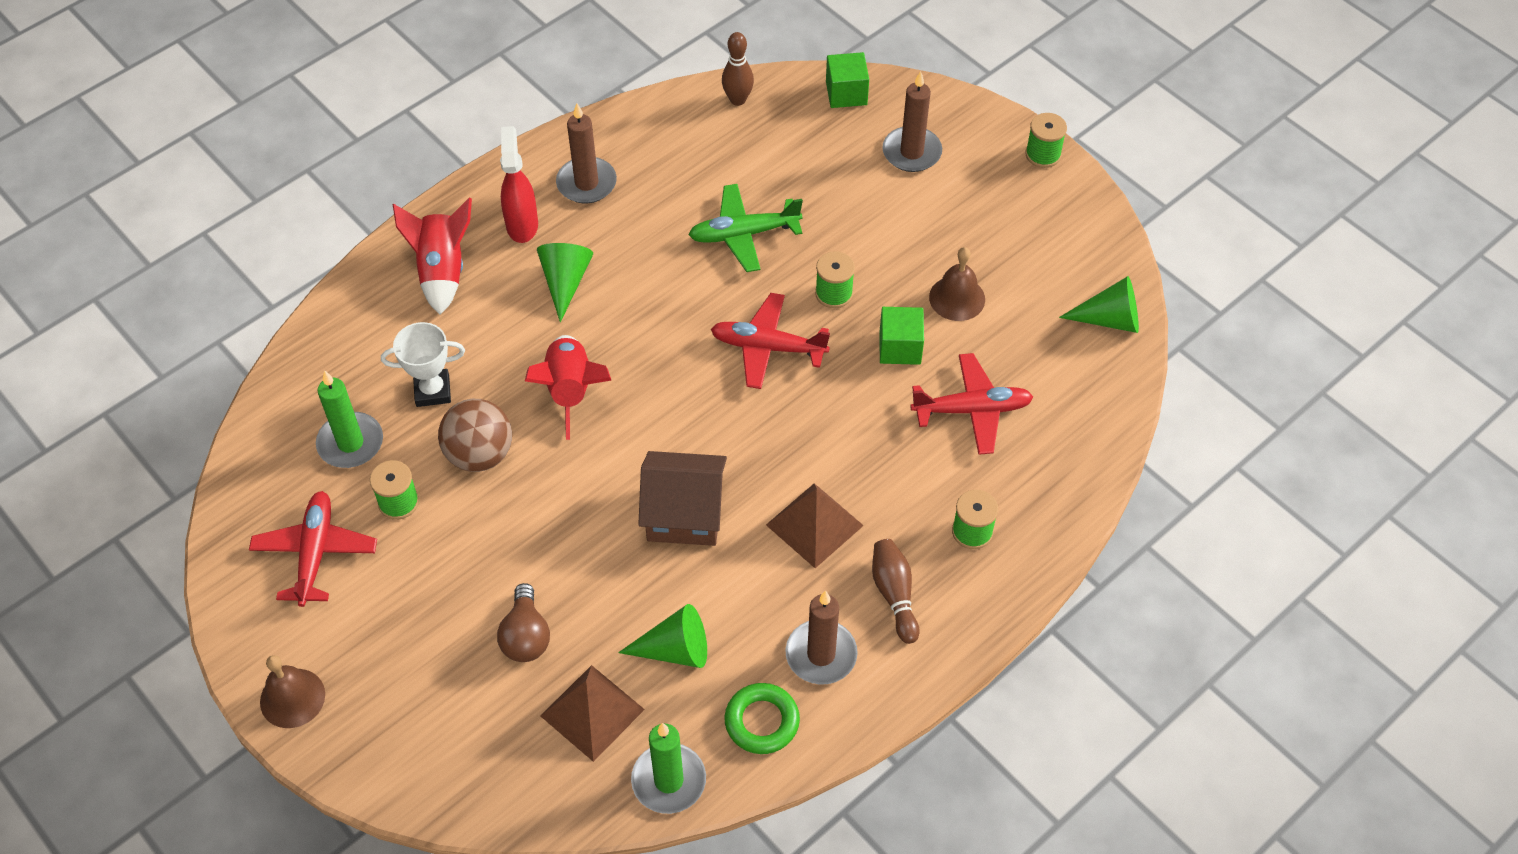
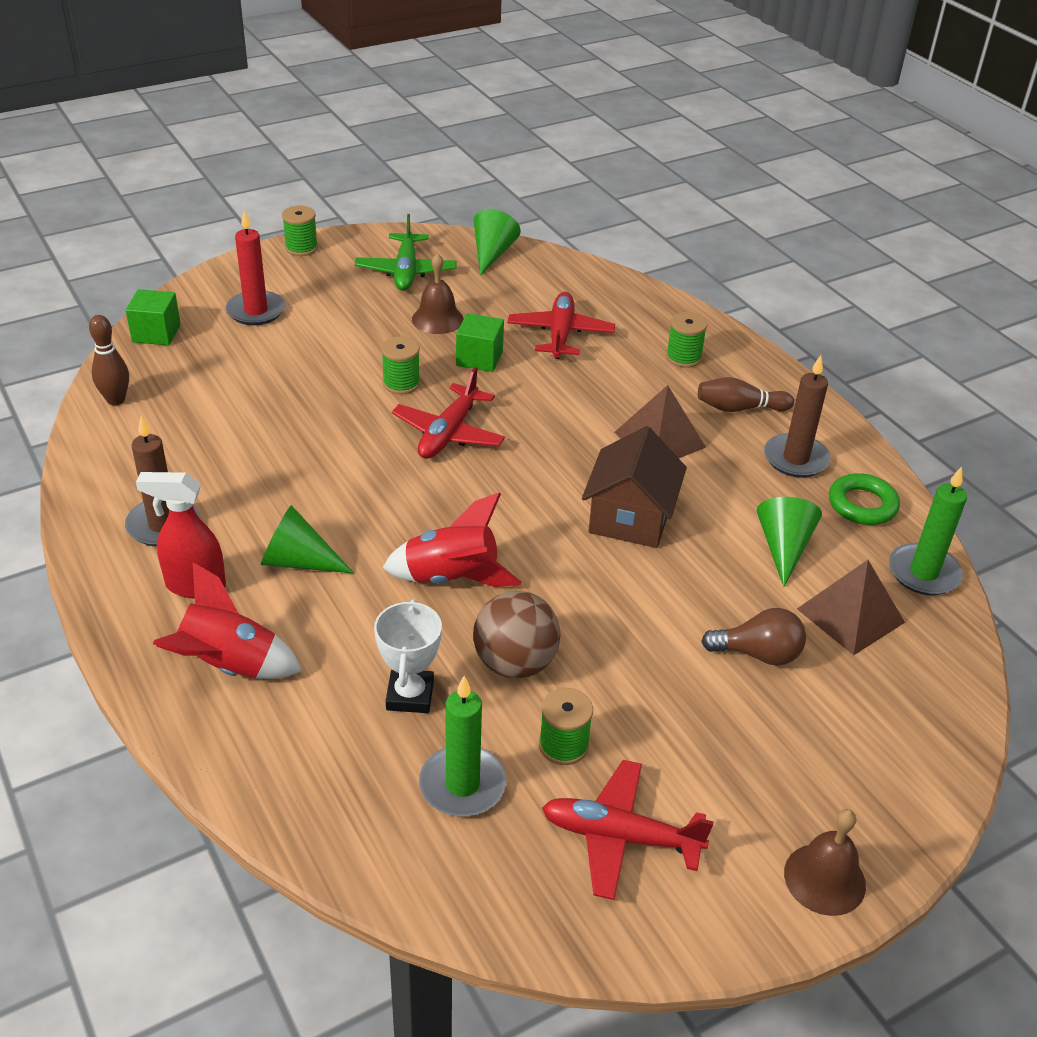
camera: 80 degrees left, 15 degrees down
(743, 234) = (299, 425): green plane -> green plane (406, 271)
(911, 152) = (256, 311): brown candle -> red candle

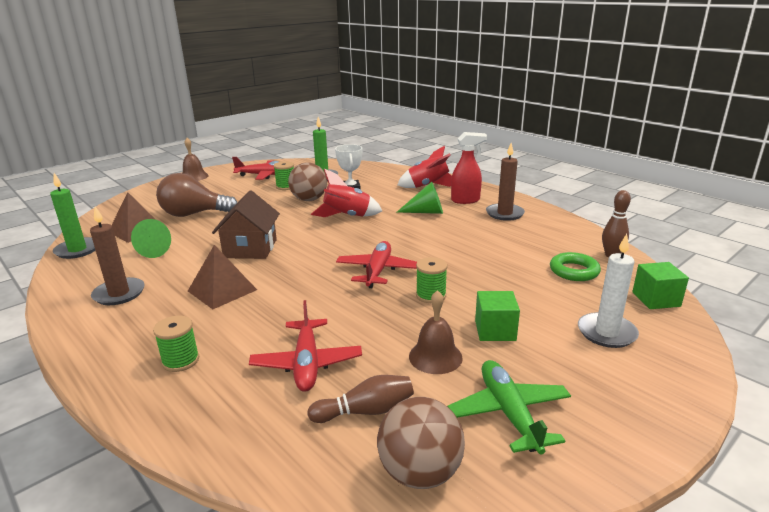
camera: 170 degrees right, 15 degrees down
(256, 311) = (606, 333): red candle -> white candle
(301, 248) = (661, 424): green spool -> none
(479, 358) = (377, 325): green cube -> green cube (495, 330)
(492, 253) = (420, 472): green cone -> brown ball
(739, 408) = (145, 322): brown bowling pin -> brown bowling pin (366, 411)
(758, 654) = (194, 214): brown light bulb -> brown light bulb, size x1.59
(862, 505) = (88, 275): green ring -> green ring (574, 271)

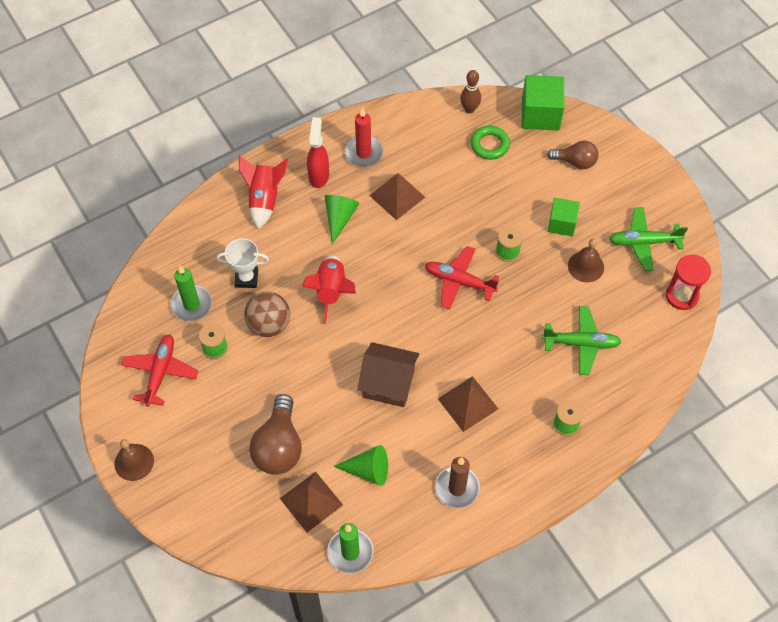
camera: 80 degrees left, 35 degrees up
(307, 363) = (581, 343): red plane -> green plane
(366, 411) = (633, 314): brown bowling pin -> none
(420, 472) = (682, 296): brown ball -> red hourglass
(466, 232) = (397, 196): none -> brown pyramid
(504, 214) = (363, 153): brown candle -> red candle
(606, 333) = (575, 162): white candle -> brown light bulb
(656, 299) = (540, 114): green cube -> green cube, size x1.56

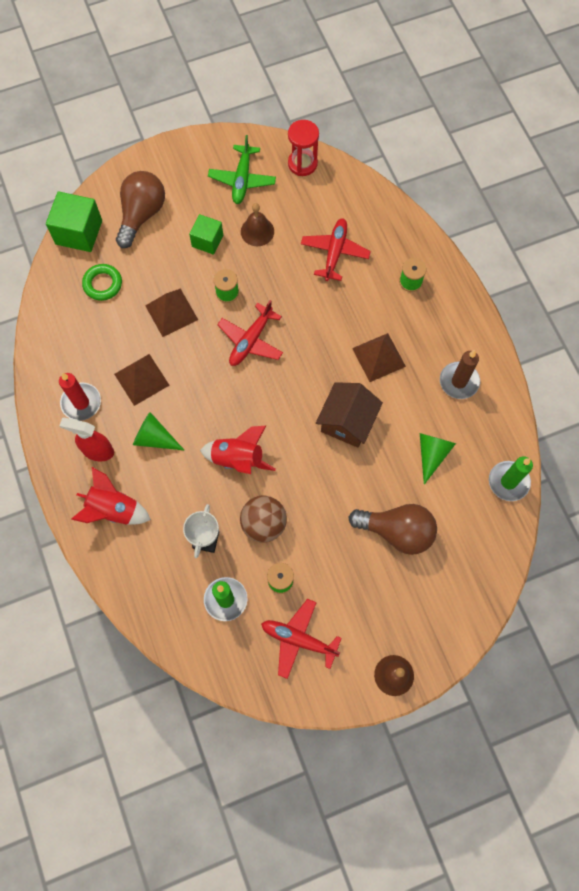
camera: 80 degrees left, 10 degrees up
(311, 501) = (456, 509): brown pyramid -> brown pyramid (171, 312)
(469, 109) = (54, 294): brown bowling pin -> none
(575, 162) = (141, 214): brown light bulb -> brown light bulb, size x1.59
(581, 343) = (334, 252): green plane -> red plane

